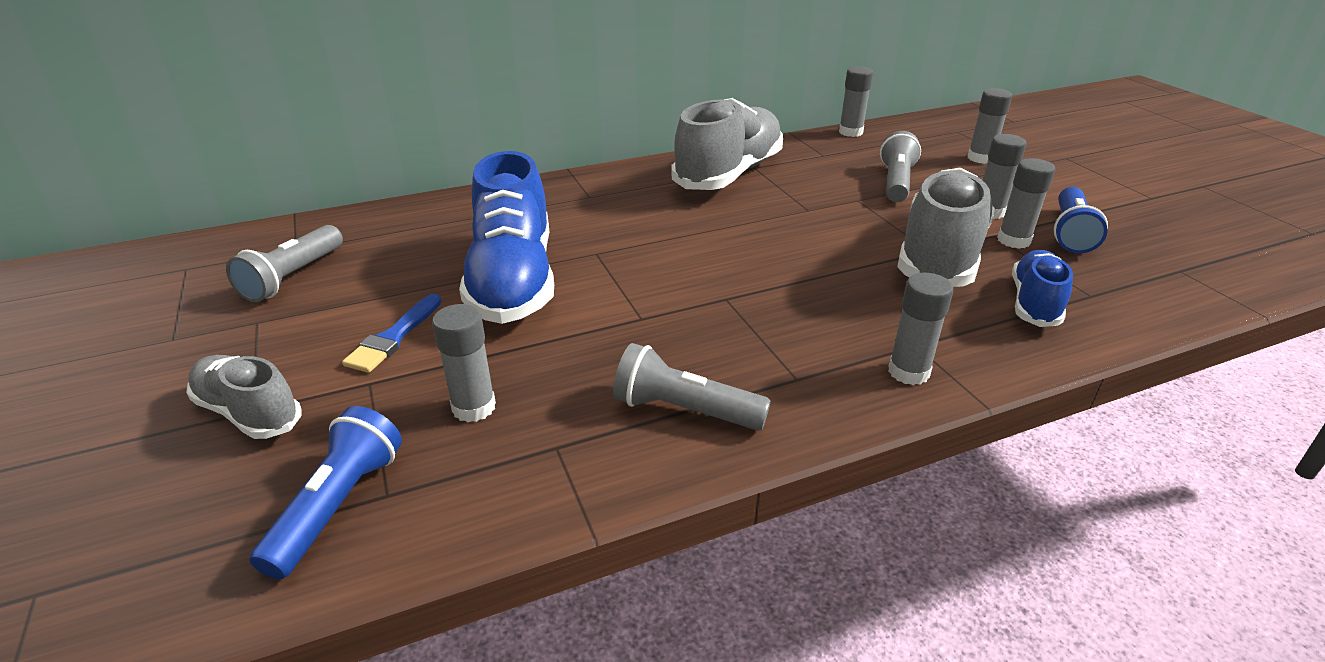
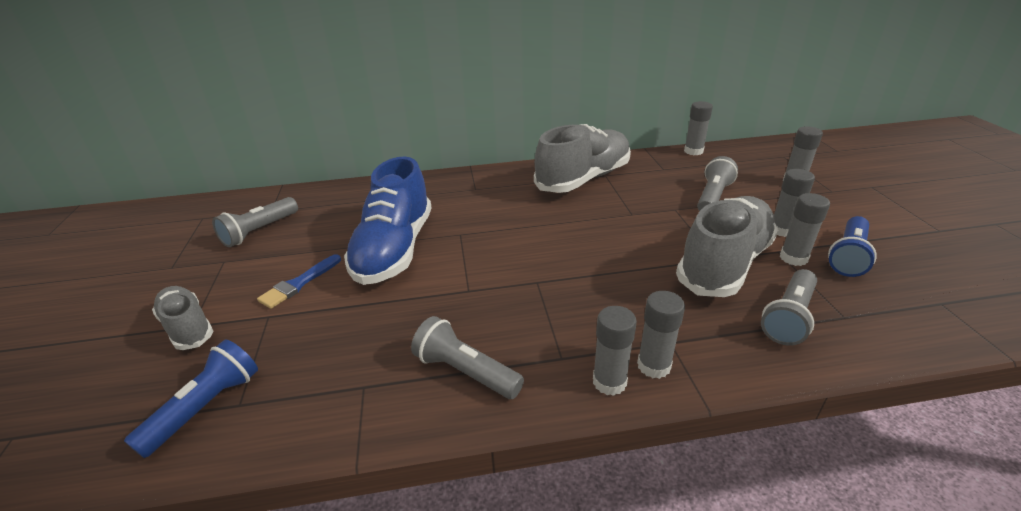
camera: 15 degrees right, 0 degrees up
(474, 407) = (324, 346): grey glue stick -> grey glue stick (609, 382)
(1034, 303) = (789, 318): blue shoe -> grey flashlight

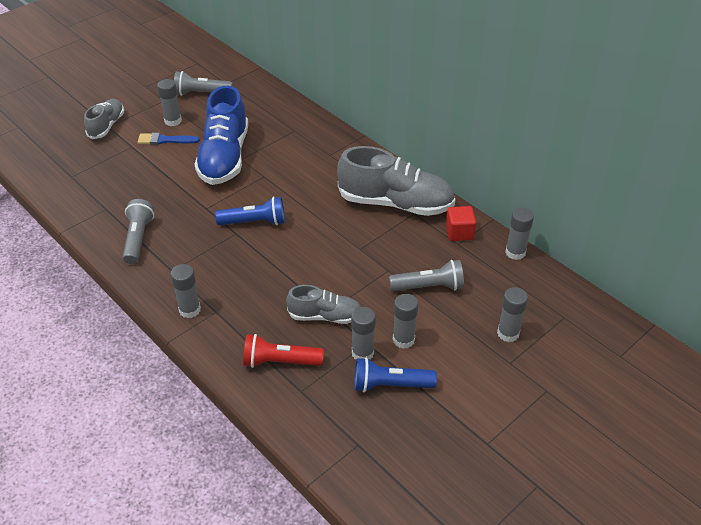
camera: 55 degrees right, 10 degrees up
(206, 407) = (64, 167): blue flashlight -> blue flashlight (254, 222)
(394, 249) = (224, 157): blue shoe -> blue shoe turned 60 degrees counterclockwise
(609, 382) = (165, 296): grey glue stick -> grey glue stick (173, 121)
(649, 164) = (459, 232): none -> red cube
(724, 264) = (325, 316): grey shoe -> grey shoe, size x0.56
(789, 318) = (280, 362): grey flashlight -> red flashlight

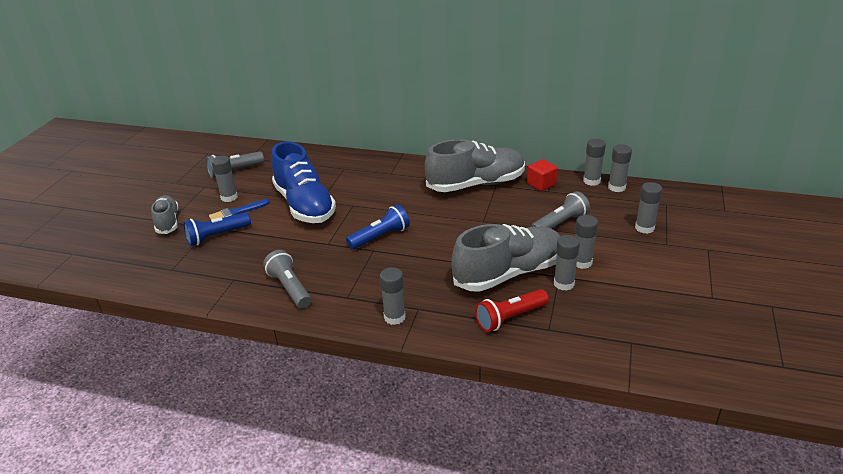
camera: 30 degrees left, 10 degrees down
(325, 316) = (508, 273): grey shoe -> grey shoe, size x1.80
(390, 385) = (607, 294): blue flashlight -> blue flashlight (217, 236)
(533, 272) = (616, 187): none -> grey glue stick

